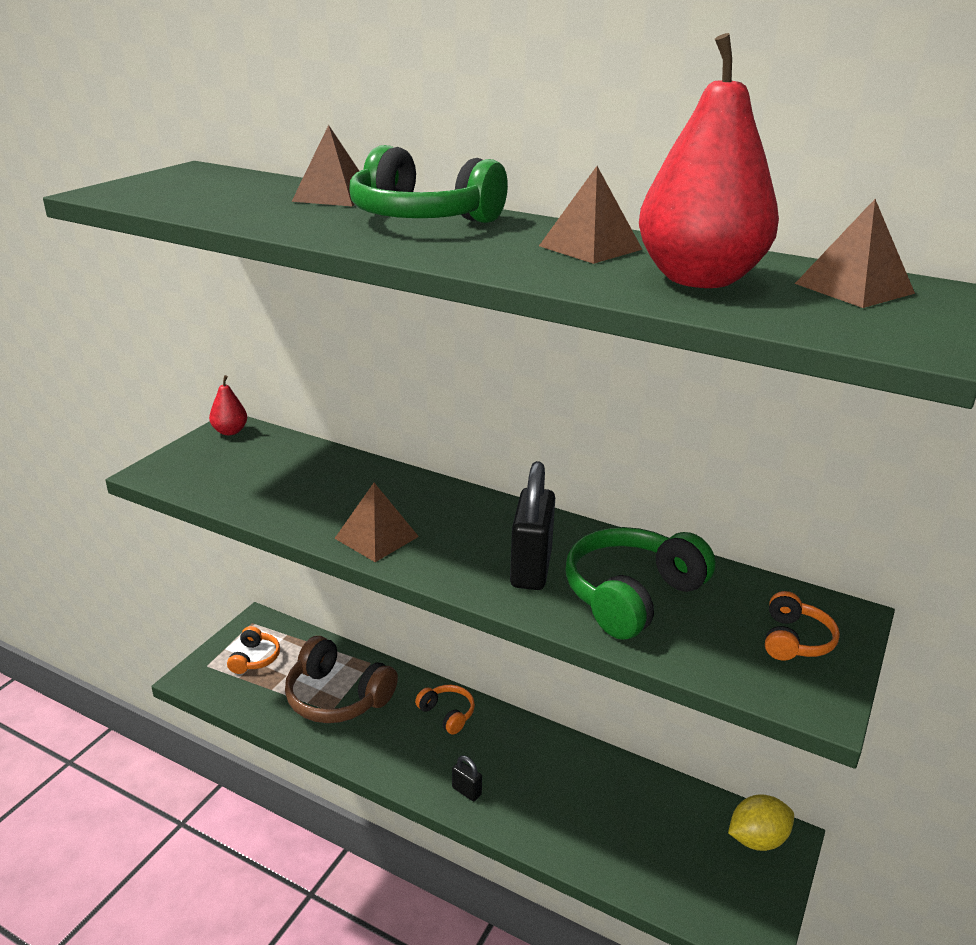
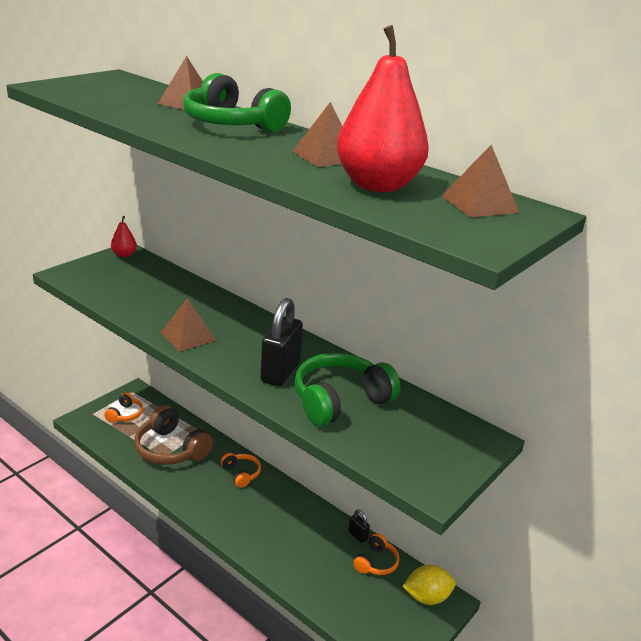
camera: 10 degrees right, 0 degrees up
(466, 791) = (235, 525): black padlock -> black padlock (358, 535)
(794, 640) = (438, 447): orange headphones -> orange headphones (376, 562)

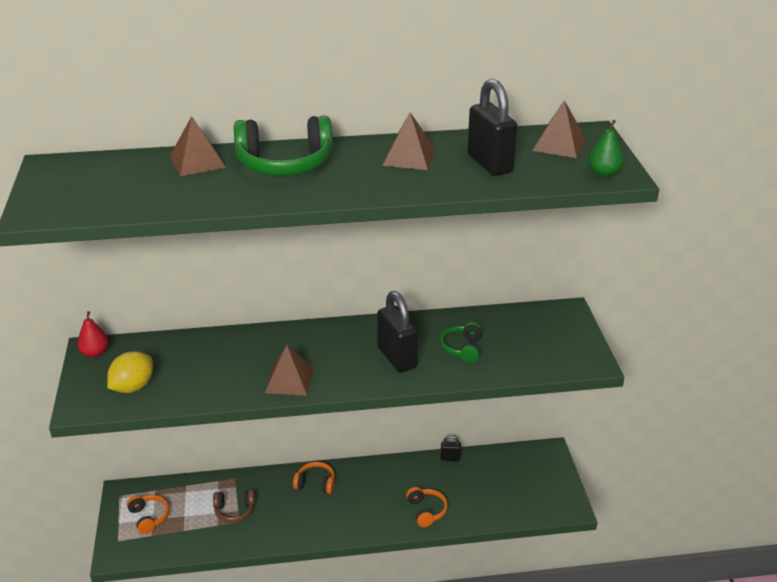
camera: 45 degrees left, 5 degrees up
(171, 449) = (234, 510): brown headphones -> brown headphones, size x0.53
(340, 400) = (462, 348): green headphones -> green headphones, size x0.53
(376, 562) = (483, 465): orange headphones -> orange headphones (426, 511)
(377, 185) = (489, 164): red pear -> black padlock
(427, 597) = (536, 460): yellow lemon -> yellow lemon (133, 387)
(466, 236) = (604, 174): none -> green pear

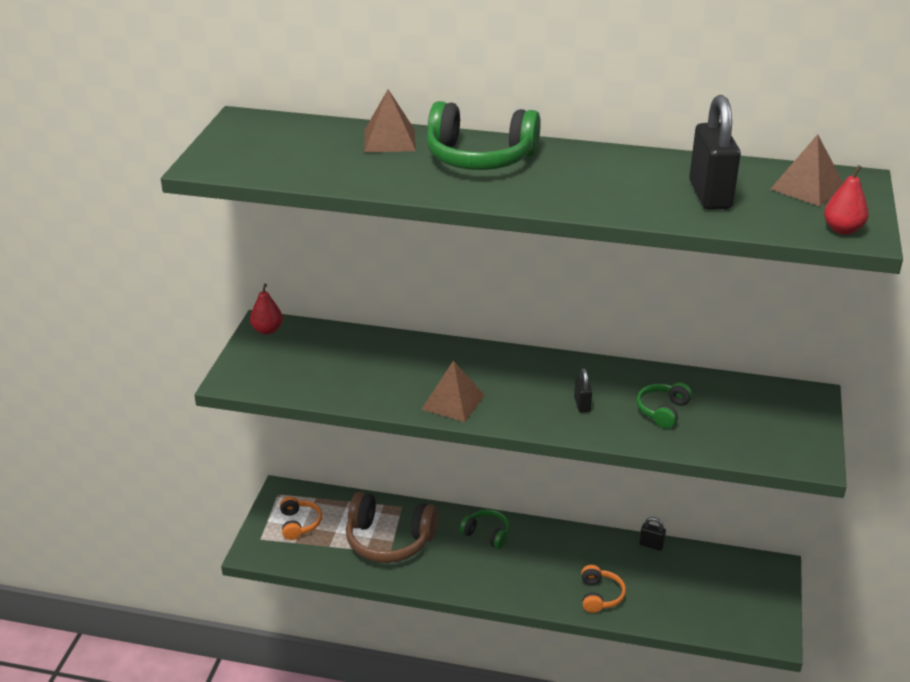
camera: 20 degrees right, 0 degrees up
(133, 387) = (290, 373): yellow lemon -> none
(234, 510) = (389, 540): brown headphones -> brown headphones, size x1.89
(315, 483) = (487, 534): orange headphones -> green headphones
(397, 358) = (582, 404): black padlock -> black padlock, size x0.47
(409, 157) = (620, 172): brown pyramid -> none
(604, 174) = (842, 229): green pear -> red pear

